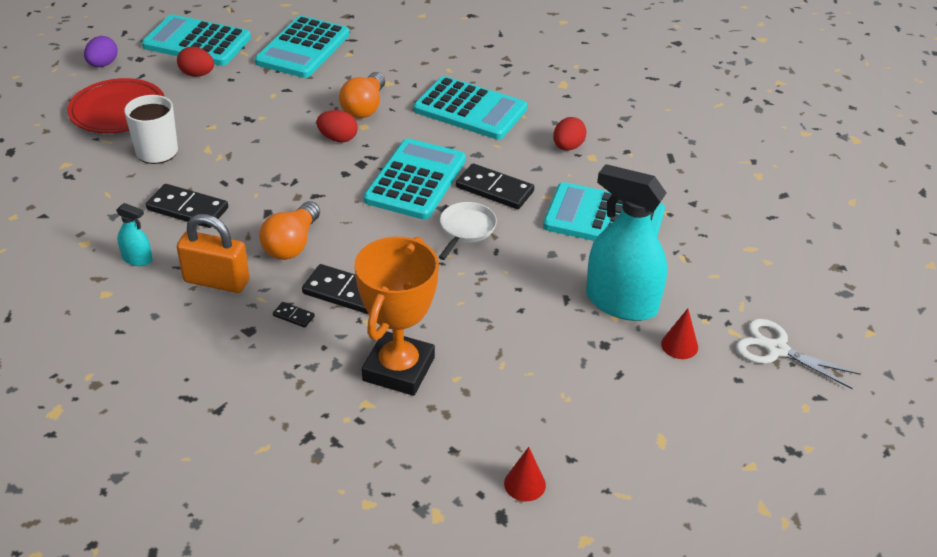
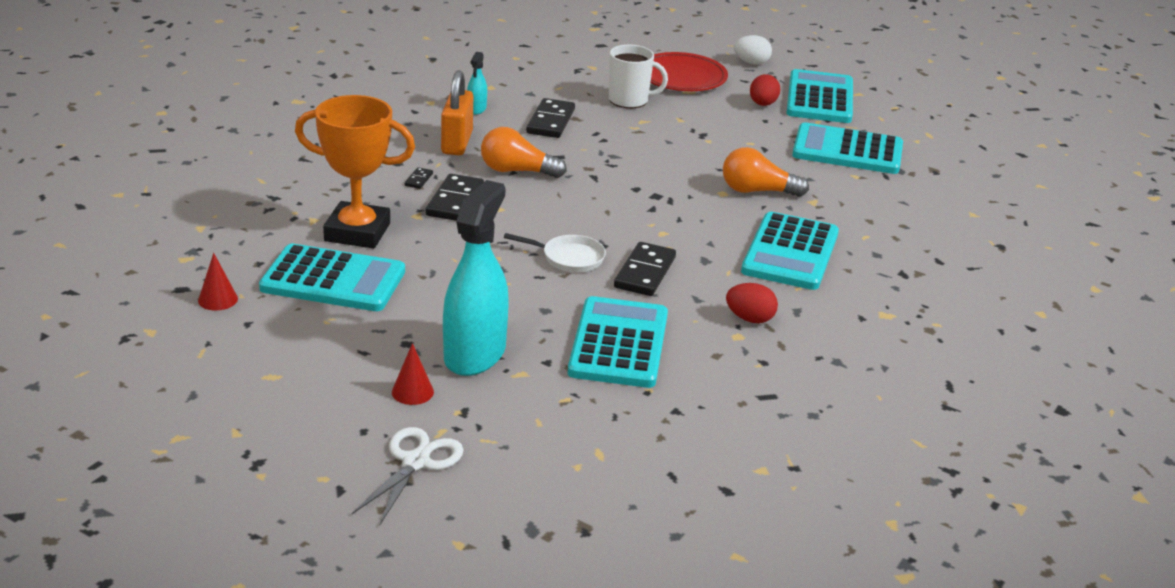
camera: 80 degrees right, 10 degrees down
(103, 64) = (751, 63): purple egg -> white egg
(338, 138) = (693, 181): red egg -> none
(415, 180) = (641, 226): turquoise calculator -> turquoise calculator (333, 280)

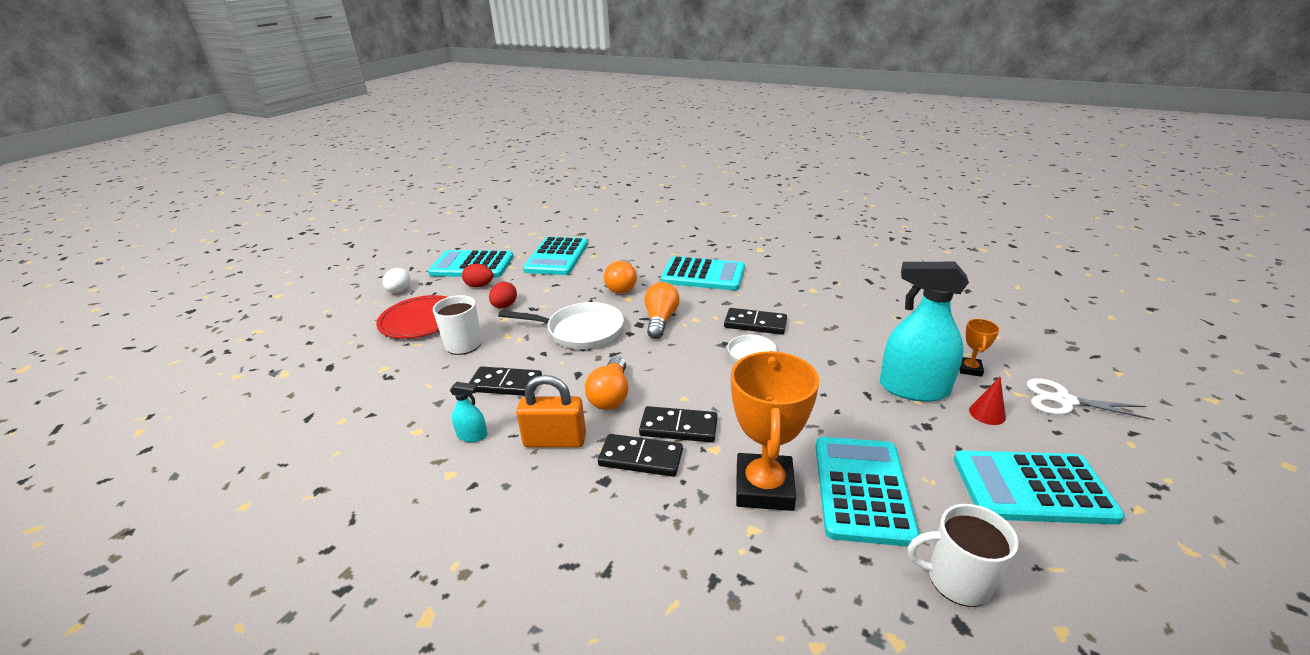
camera: 90 degrees left, 0 degrees up
(218, 299) = (957, 580): red cone -> white mug
(419, 180) = (641, 458): black domino -> black domino, size x2.15
(503, 411) = (970, 369): none -> orange trophy
(618, 344) = (853, 329): turquoise calculator -> turquoise calculator (1032, 488)
(645, 160) = (580, 331): none -> white pan
(663, 210) = (660, 320): none -> orange light bulb
(749, 319) = (790, 286): red egg -> red egg (504, 306)

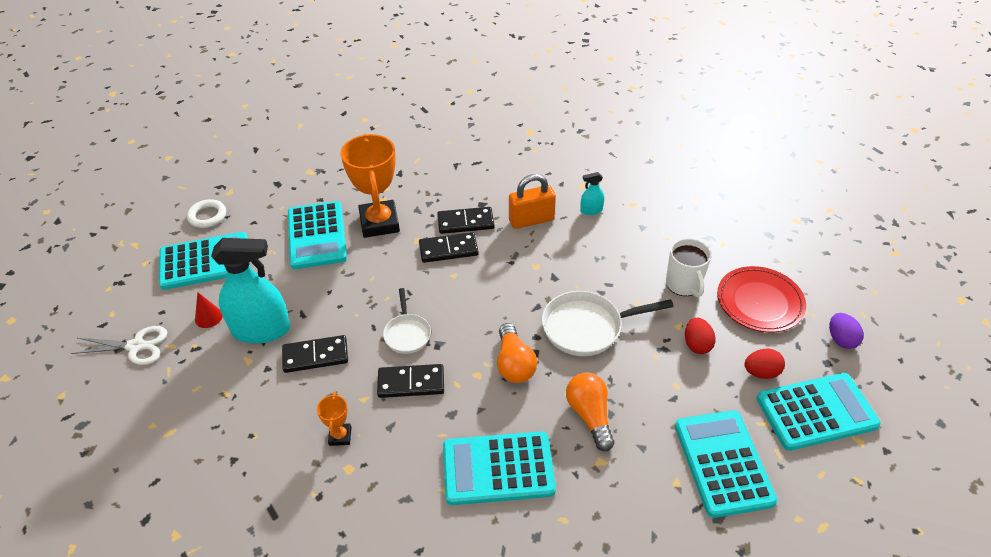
camera: 160 degrees right, 15 degrees up
(399, 291) = (841, 339): white egg -> purple egg
(506, 384) = (605, 254): black domino -> black domino (315, 356)
(610, 395) = (513, 263): orange light bulb -> none
(957, 580) = (273, 201): white mug -> none
(970, 369) = (202, 366): orange trophy -> orange trophy (340, 436)
(1078, 578) = (207, 216): none -> white ring

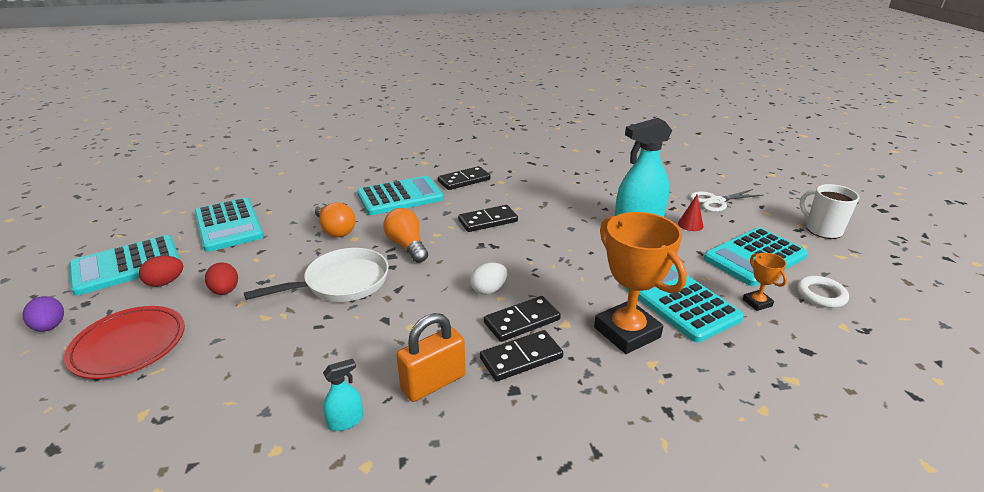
camera: 160 degrees right, 15 degrees down
(315, 356) = (576, 220): black domino -> black domino (464, 180)
(340, 436) = (518, 191): orange trophy -> orange trophy (757, 303)
(407, 334) = (513, 246): white pan -> none
(459, 285) = (488, 290): none -> white egg
(683, 284) = (222, 345): white mug -> white mug (822, 230)

